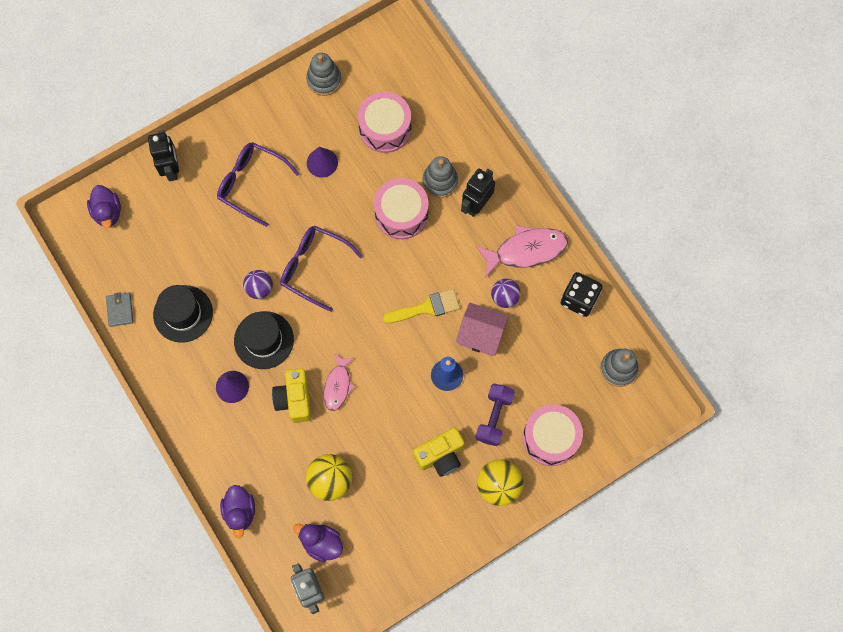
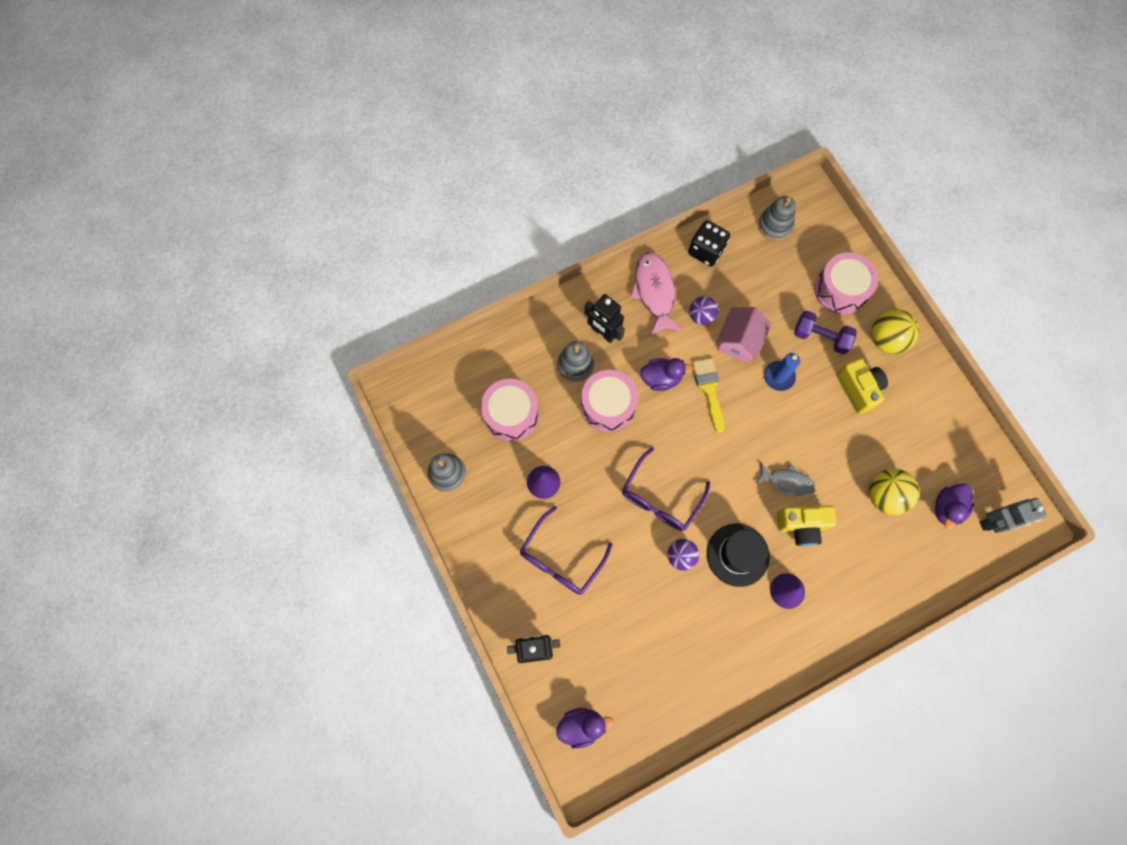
camera: 85 degrees left, 0 degrees up
(120, 310) = (698, 713): grey wallet -> none
(183, 313) = (705, 641): black hat -> none
(240, 511) = (918, 588): purple duck -> purple duck (661, 378)
(338, 385) = (787, 482): pink fish -> grey fish

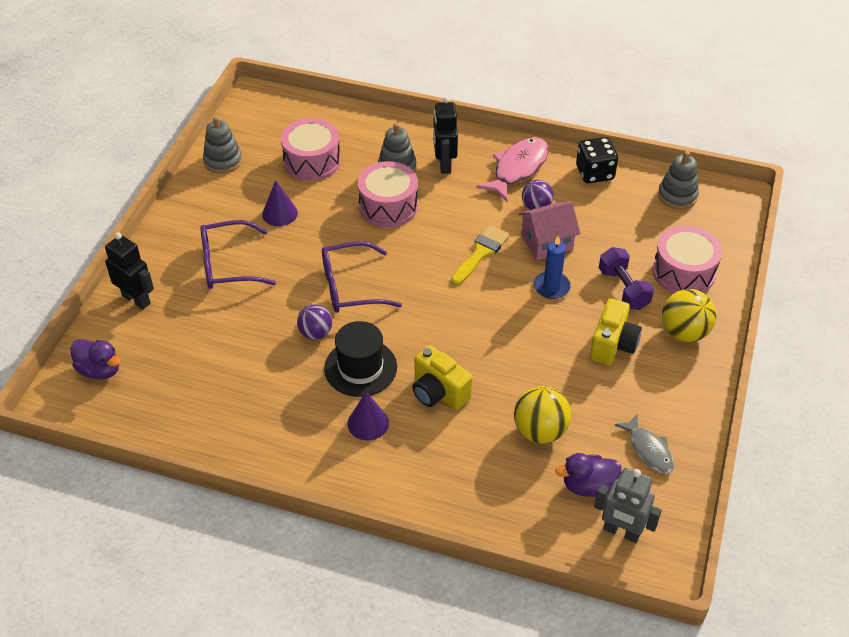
camera: 45 degrees right, 25 degrees down
(661, 378) = (452, 220): purple duck -> none
(787, 482) = (466, 356): grey fish -> grey fish (648, 450)

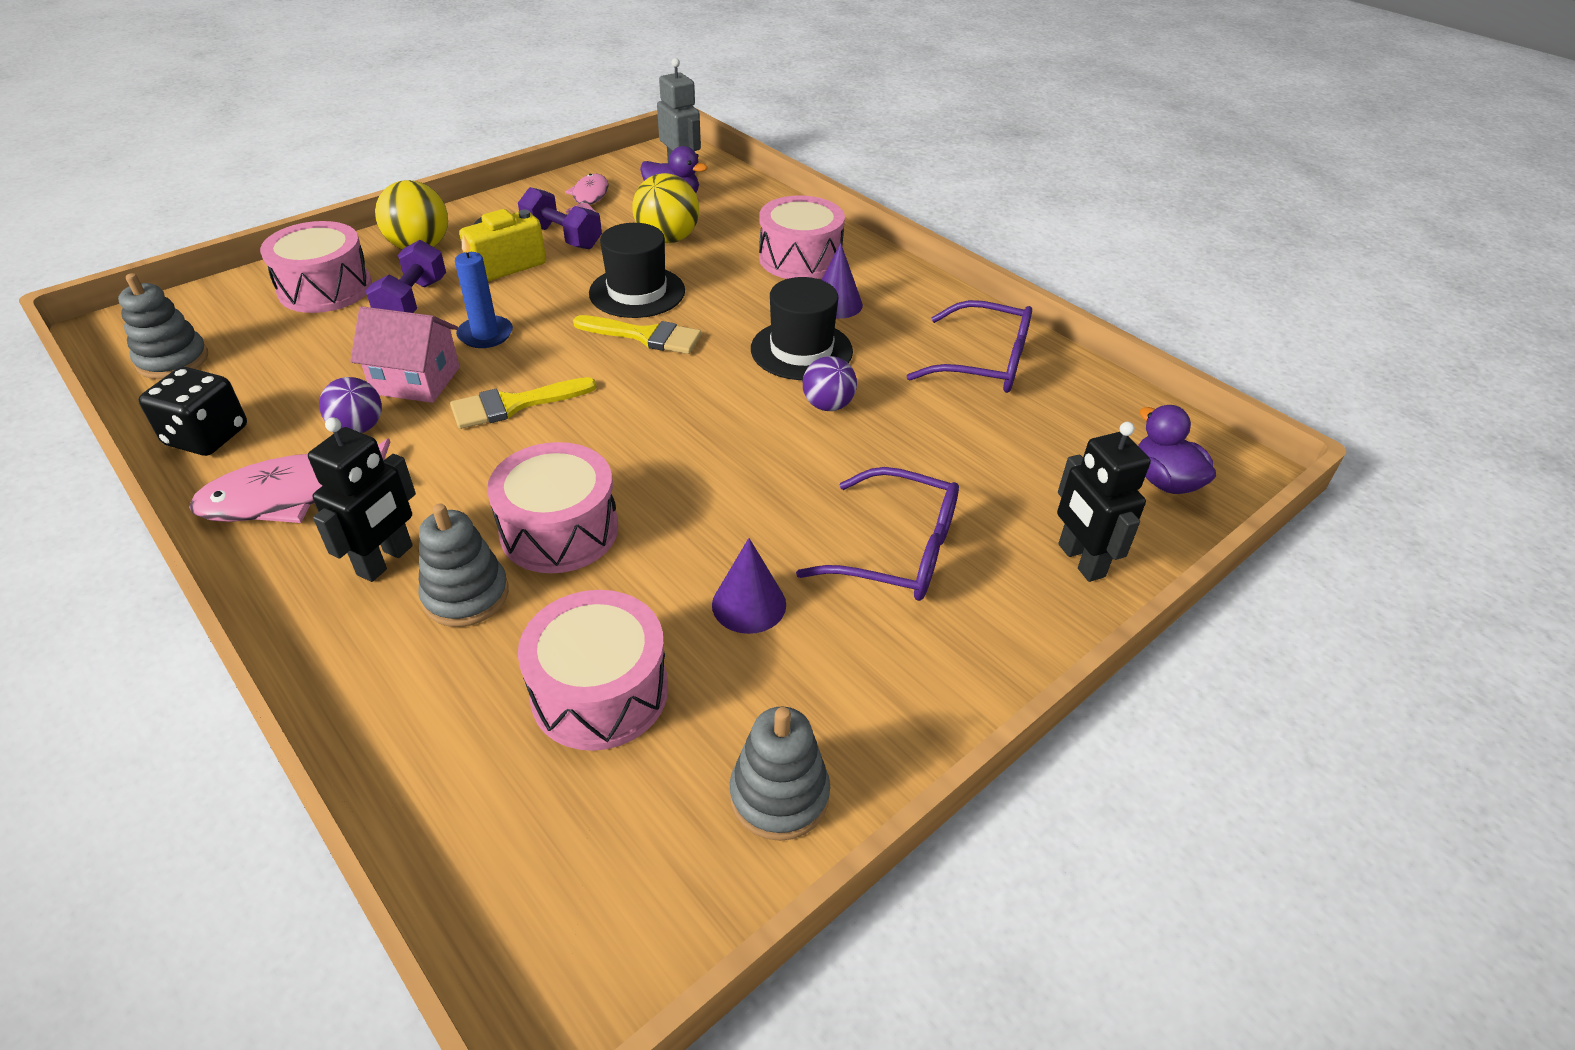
camera: 150 degrees left, 5 degrees down
(350, 287) = (734, 439): purple glasses -> purple glasses (984, 363)
(428, 460) = (800, 259): none -> pink drum
(438, 392) = (734, 298): yellow camera -> none
(462, 332) = (645, 336): none -> yellow brush
(505, 365) = (637, 292): none -> black hat
(611, 392) = (562, 237): none -> purple dumbbell
(648, 450) = (589, 197): grey fish -> pink fish

